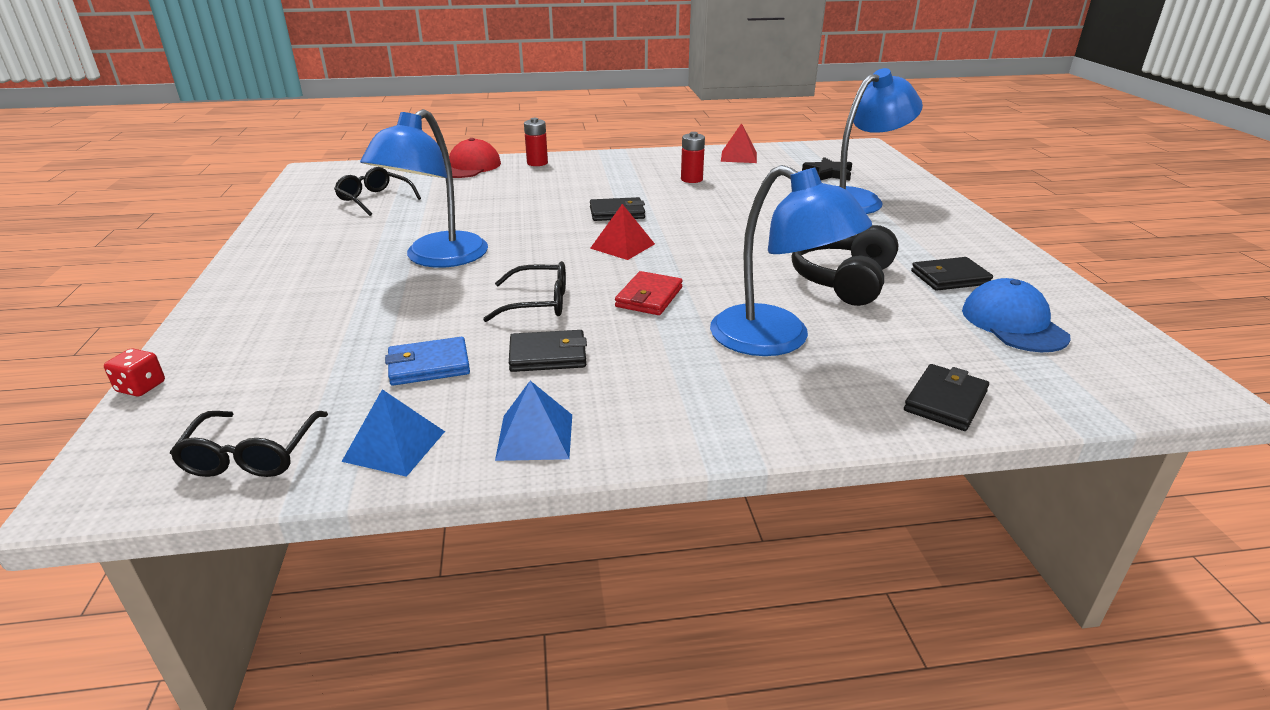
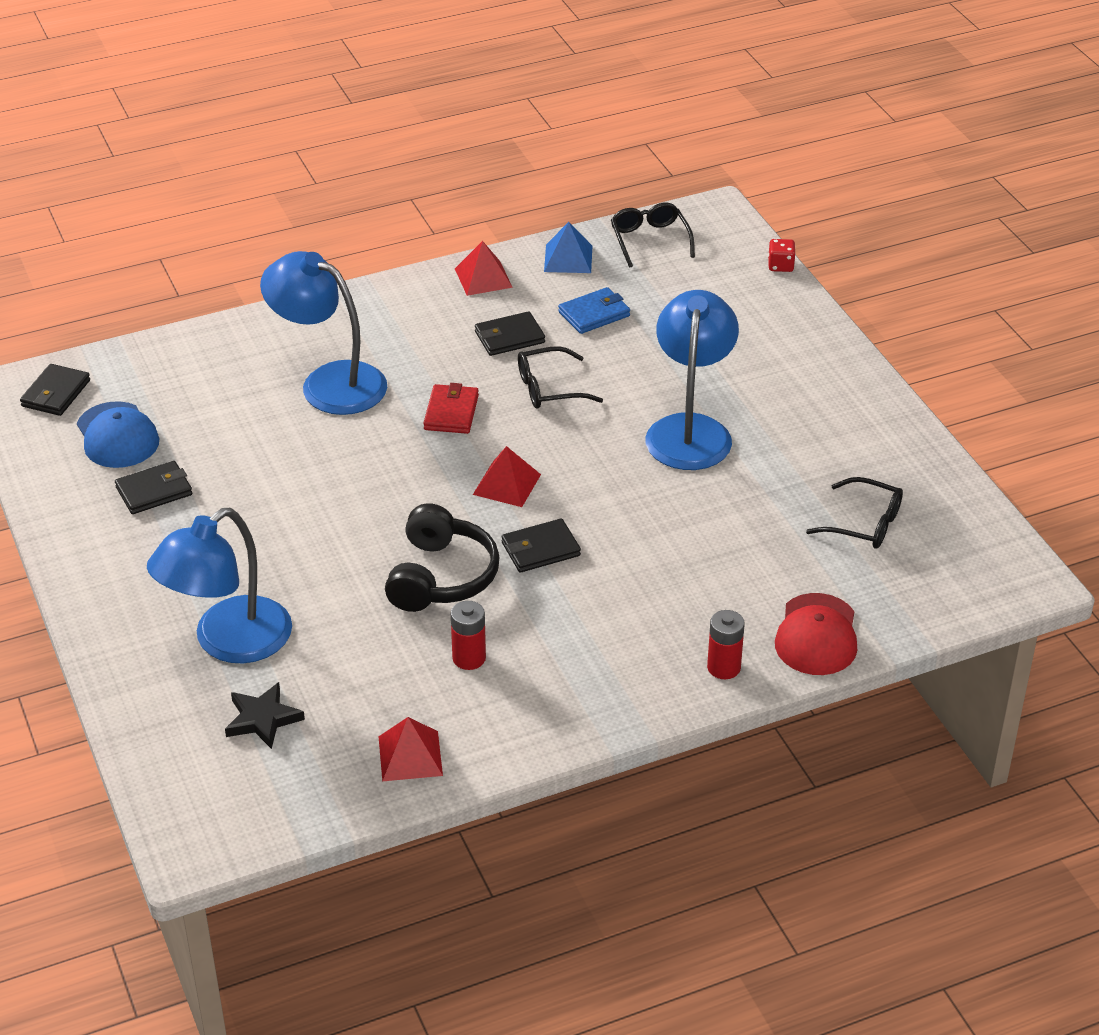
camera: 165 degrees right, 10 degrees up
(535, 436) = (483, 278): blue pyramid -> red pyramid
(844, 280) = (264, 468): black headphones -> black headphones (440, 577)
(945, 401) = (204, 347): black wallet -> black wallet (56, 393)

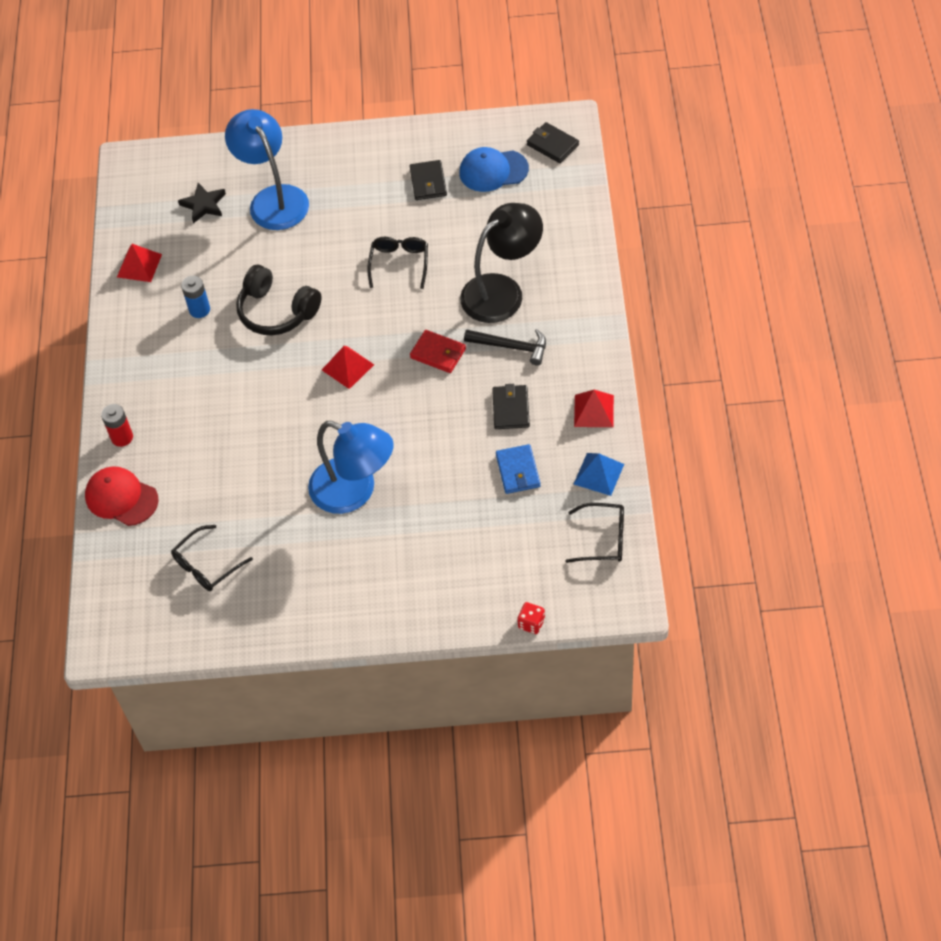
camera: 115 degrees right, 15 degrees up
(329, 382) = (502, 291): blue lamp -> black lamp
(416, 356) = (511, 347): none -> black hammer
(469, 658) = (199, 310): red battery -> blue battery
(540, 549) = (275, 370): black wallet -> none
(549, 388) = (440, 418): black glasses -> black glasses (399, 264)

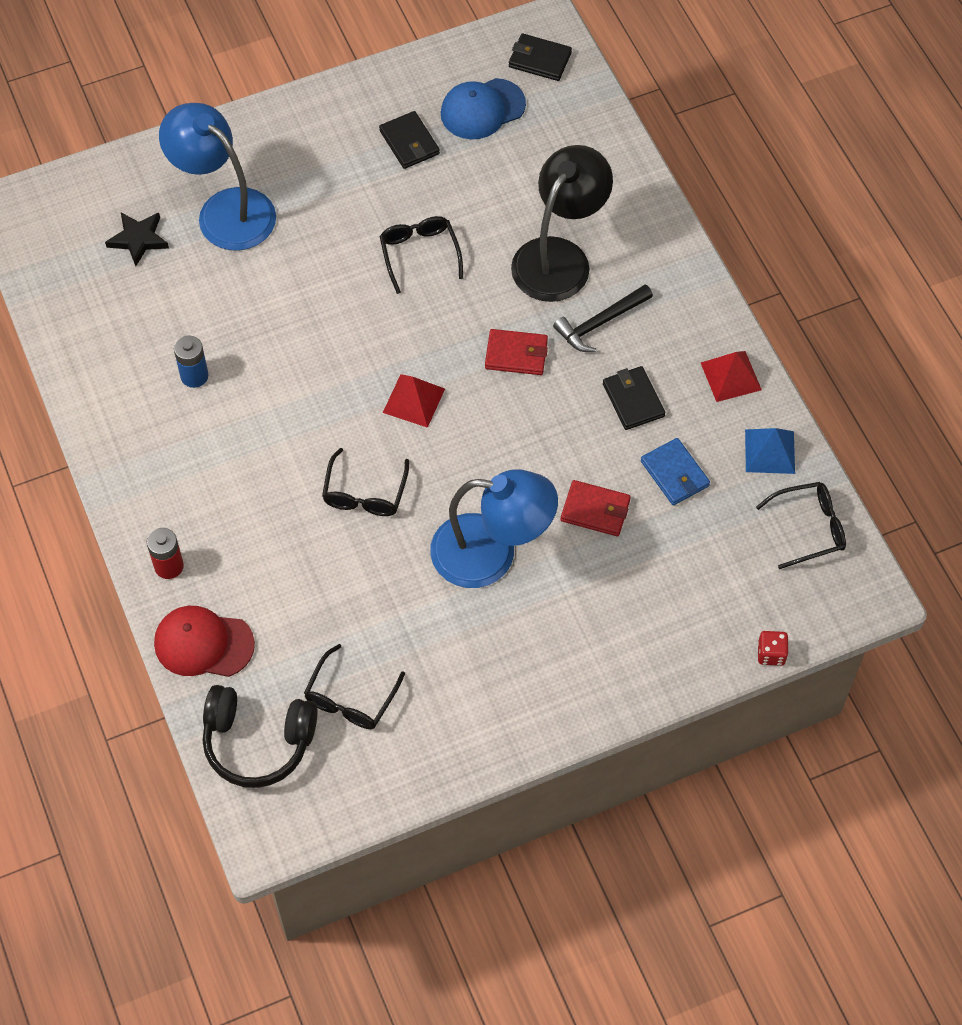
camera: 25 degrees left, 5 degrees up
(139, 265) = (90, 339): red pyramid -> none
(277, 311) = (294, 353): black headphones -> black headphones (258, 741)
(282, 423) = (365, 493): none -> black glasses
(446, 481) = (595, 510): none -> red wallet
(511, 347) = (600, 323): black hammer -> black hammer turned 150 degrees clockwise

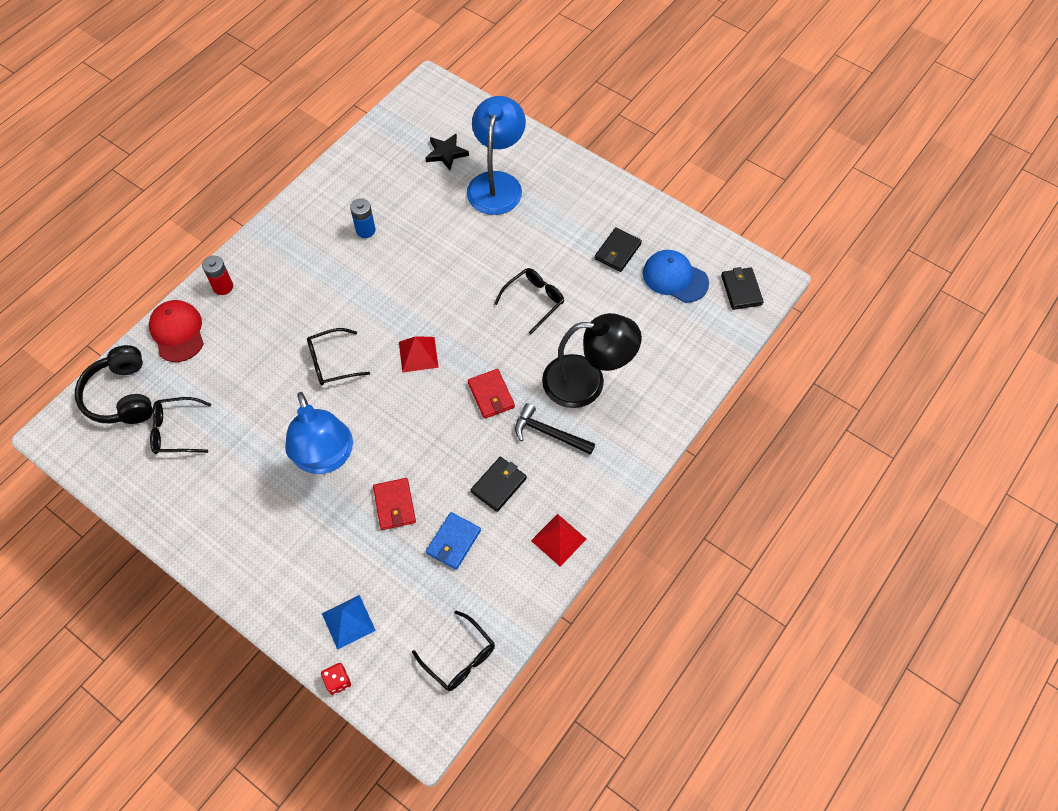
camera: 60 degrees right, 0 degrees up
(770, 451) = (510, 598): blue pyramid -> blue pyramid (348, 622)

